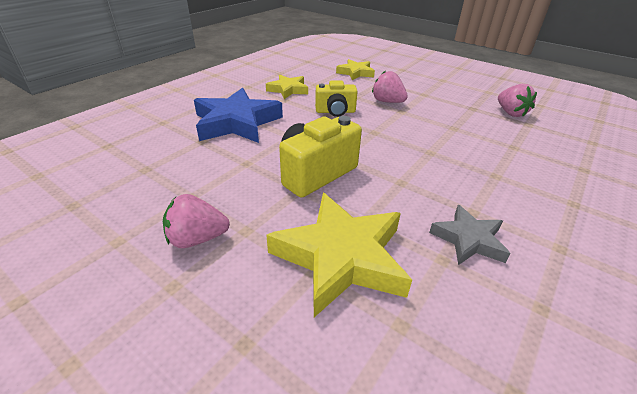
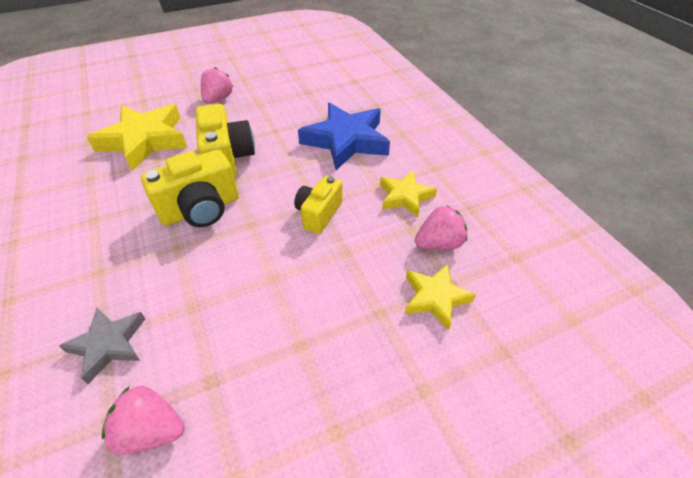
camera: 120 degrees right, 10 degrees up
(387, 102) = (308, 278): pink strawberry -> pink strawberry (438, 243)
(388, 158) = (201, 209): none -> yellow camera
(468, 239) = (83, 199): grey star -> grey star (109, 344)

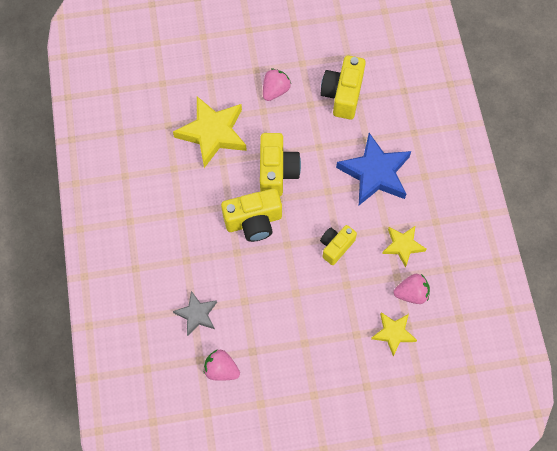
camera: 15 degrees right, 20 degrees up
(292, 92) = (343, 94): none -> yellow camera

